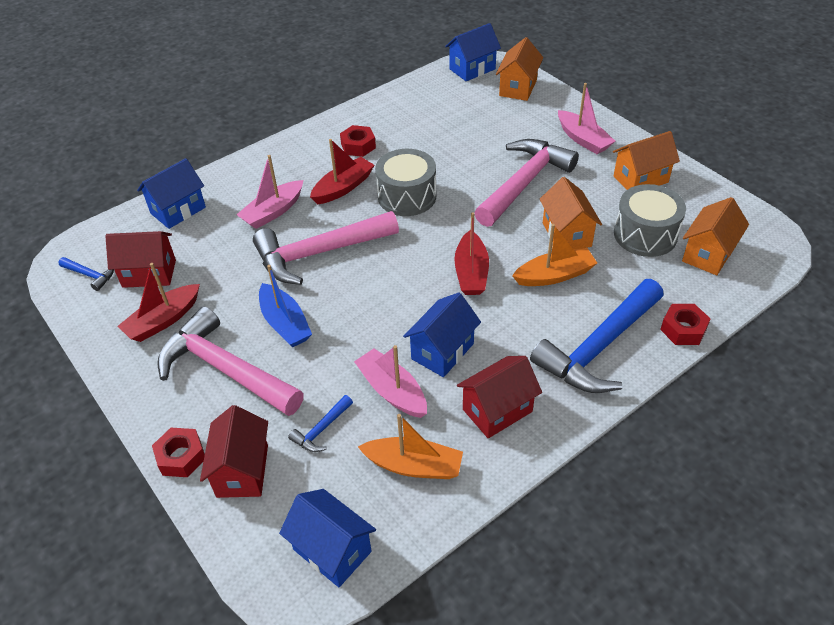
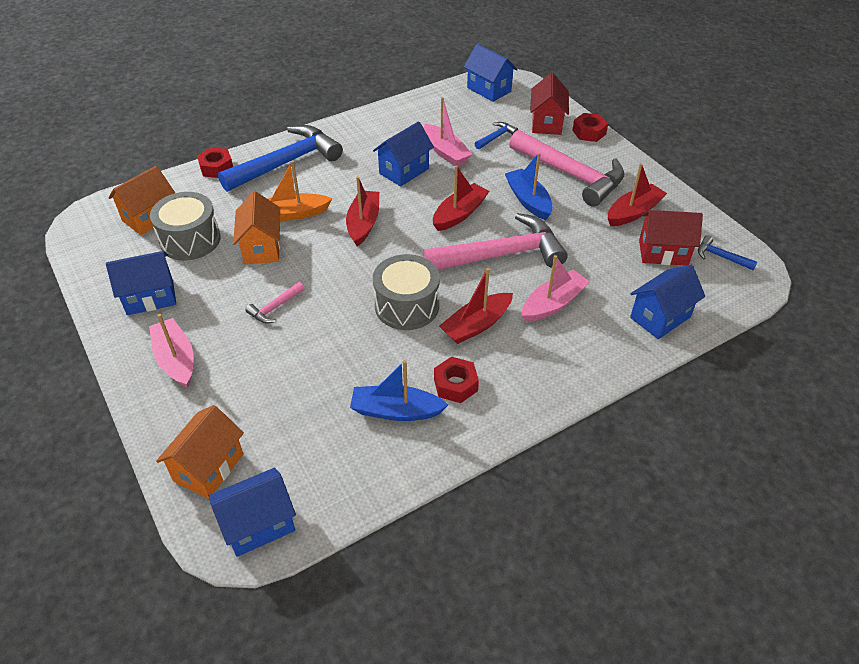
camera: 175 degrees left, 0 degrees up
(366, 296) = (459, 214): none -> red boat
(401, 127) = (396, 411): none -> blue boat
(414, 466) = (437, 116): orange boat -> none
(497, 410) = (375, 136): red house -> none
(524, 183) = (275, 308): pink hammer -> pink hammer, size x0.42
(640, 179) = (150, 297): orange house -> blue house

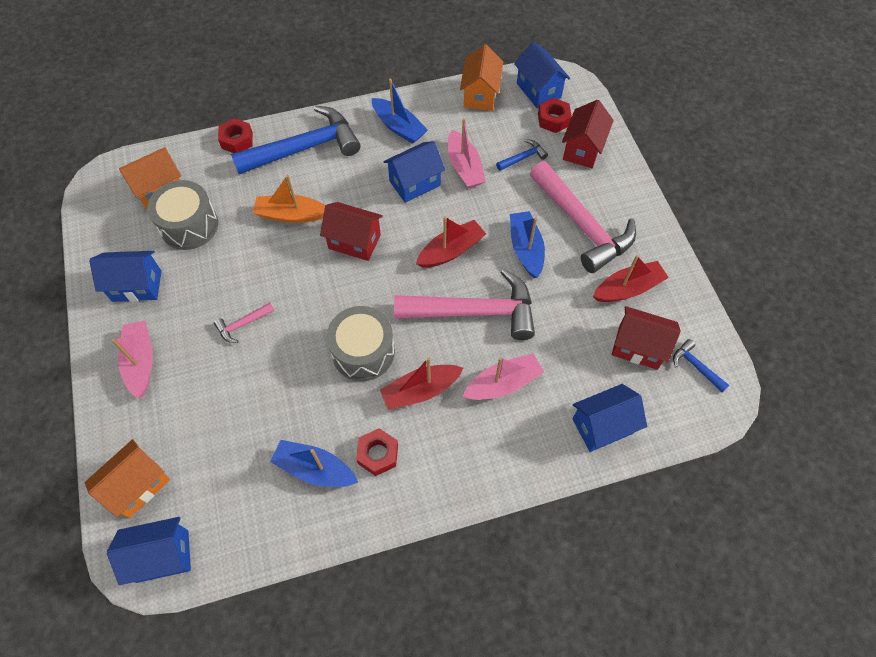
camera: 15 degrees right, 15 degrees up
(262, 248) = (251, 250): orange house -> orange house (480, 95)
(363, 223) = (354, 242): red boat -> red house
(372, 134) = (399, 127): none -> blue boat
(589, 132) = (623, 171): red nut -> red nut (553, 119)

